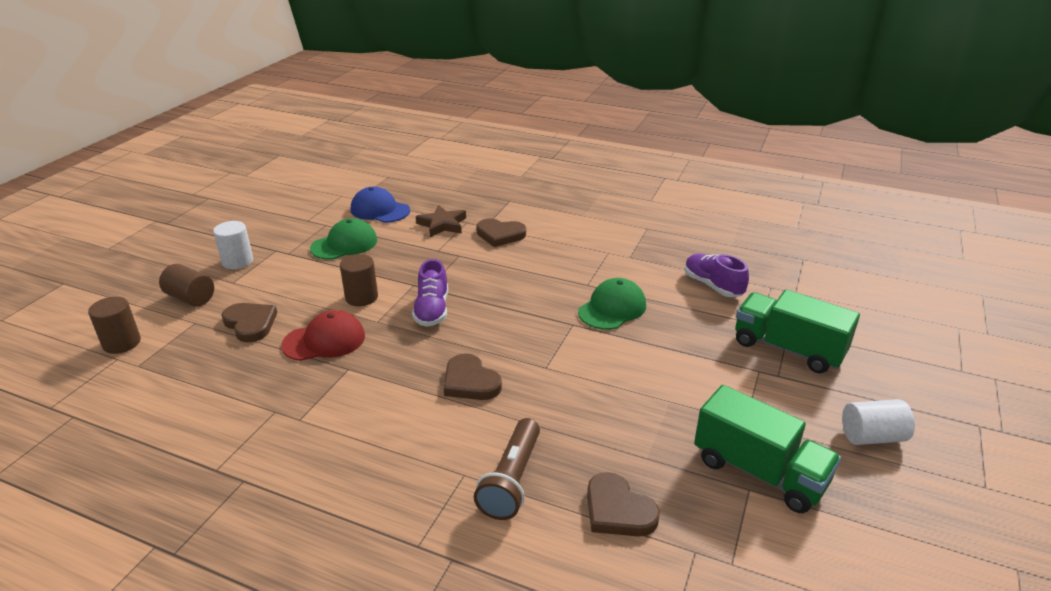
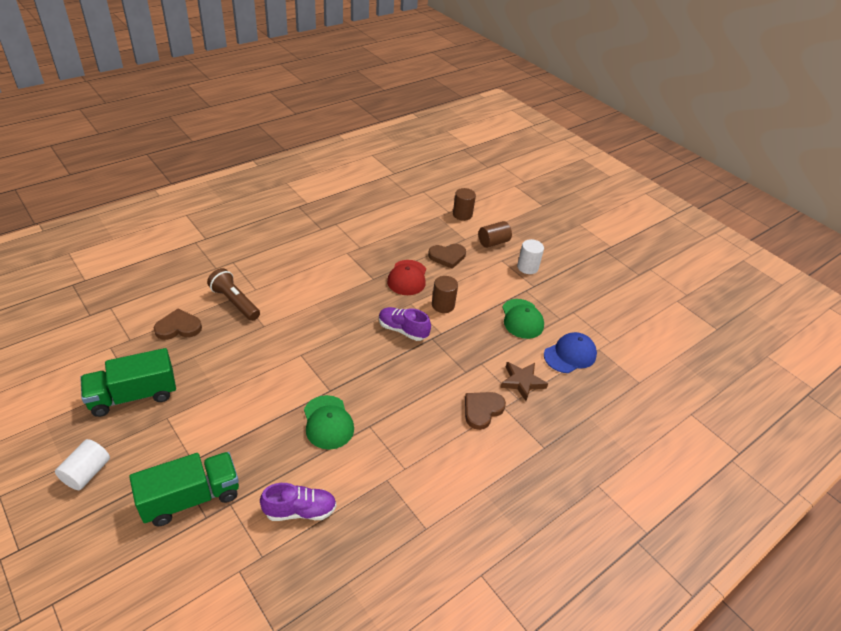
camera: 115 degrees right, 10 degrees up
(470, 382) = (318, 318): brown heart -> none

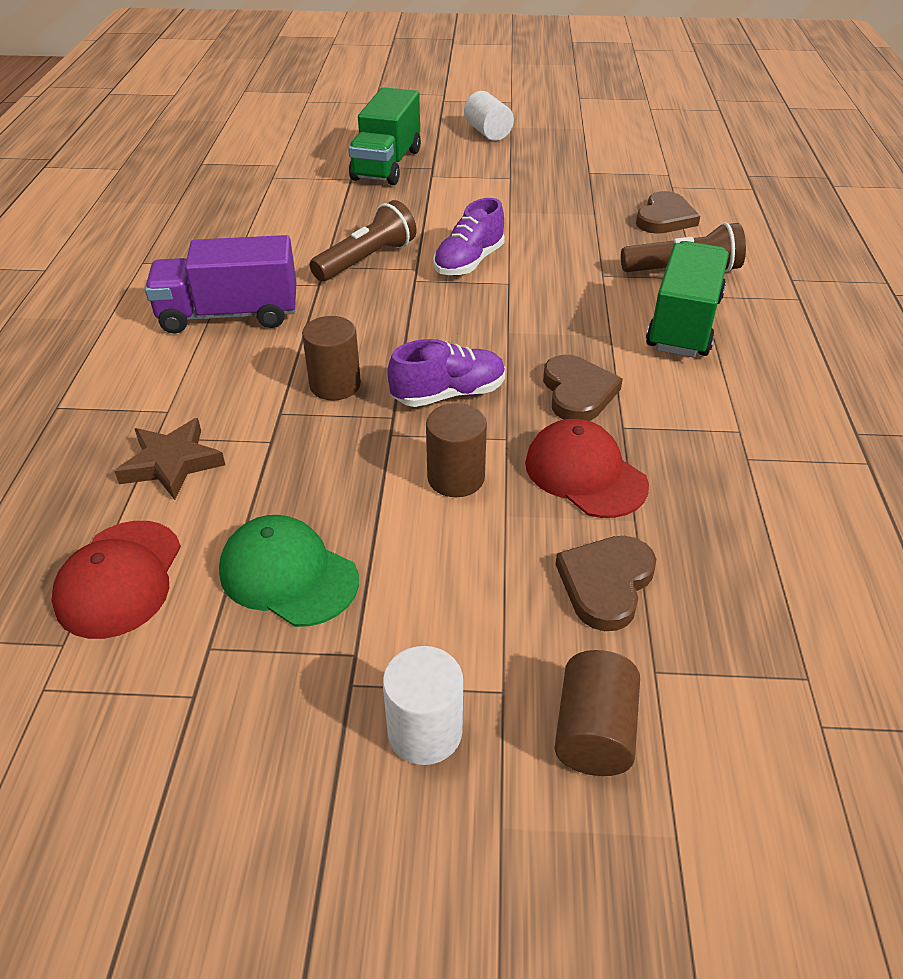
camera: 135 degrees right, 0 degrees up
(133, 395) = (567, 169): green truck -> green truck (684, 324)
(300, 510) = (284, 206): purple shoe -> purple shoe (469, 262)
(328, 422) = (366, 260): green cap -> brown flashlight
(428, 441) = (229, 315): none -> purple truck
(462, 215) = (786, 752): brown cylinder -> brown cylinder (335, 385)
(482, 410) = (196, 386): brown heart -> brown heart (578, 392)
(570, 355) = (119, 579): blue cap -> red cap

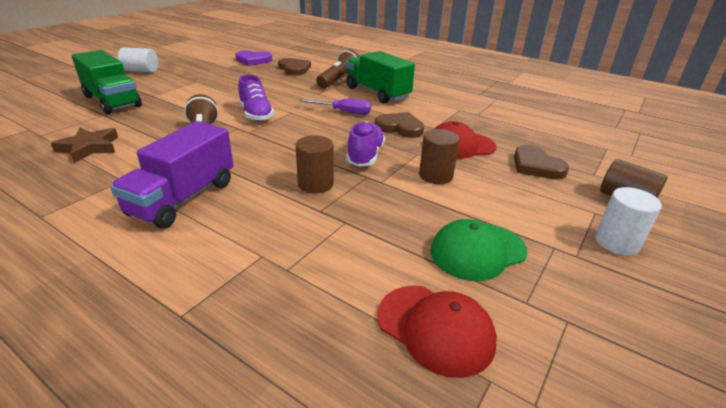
camera: 60 degrees left, 10 degrees down
(172, 463) = (326, 269): brown star -> brown star (89, 148)
(567, 322) = (343, 112): none -> purple screwdriver
(644, 175) = (253, 60): none -> purple heart

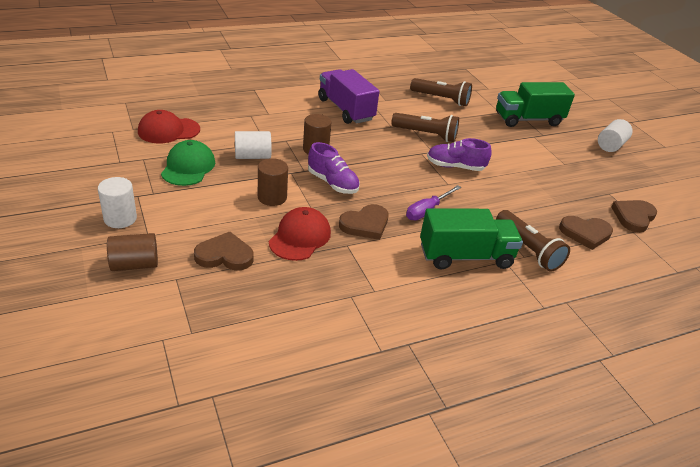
camera: 120 degrees right, 5 degrees up
(89, 148) = (441, 99): brown star -> brown flashlight
(253, 60) = (633, 217): purple heart -> brown heart
(387, 217) = (252, 156): none -> white cylinder

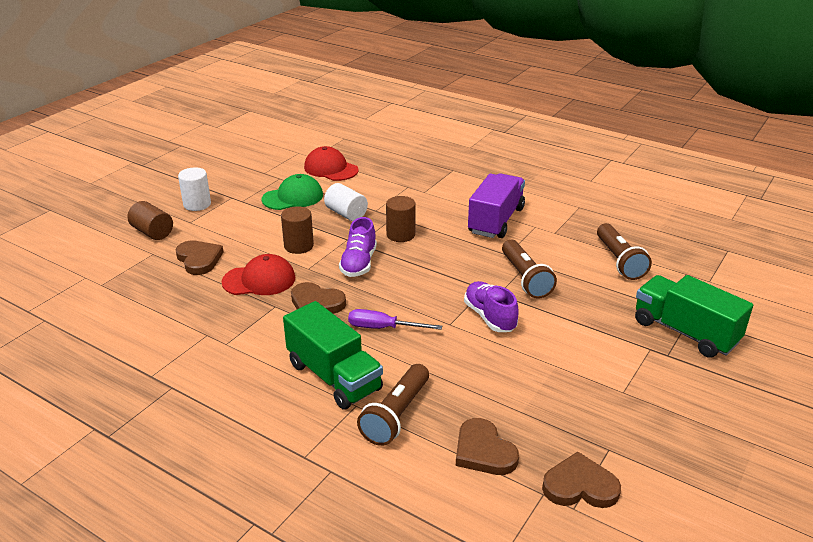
camera: 60 degrees right, 5 degrees down
(610, 145) = (742, 419): white cylinder -> none

